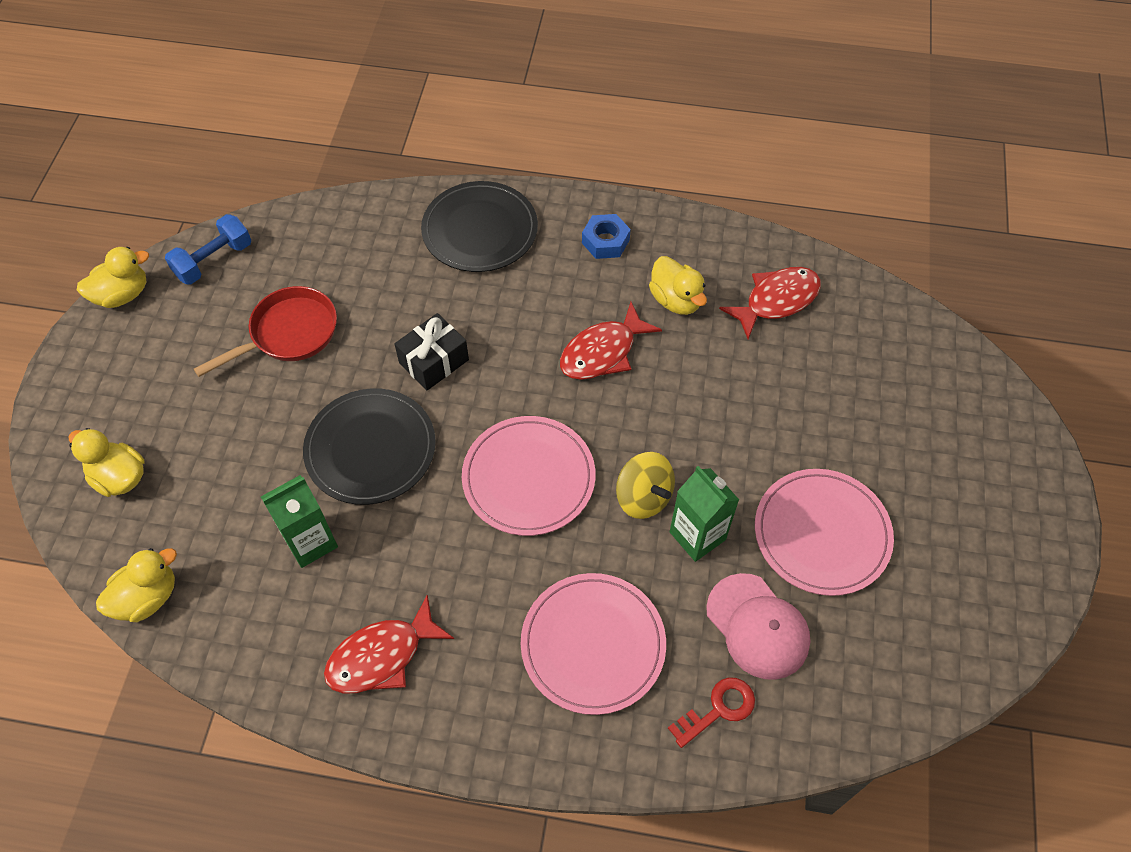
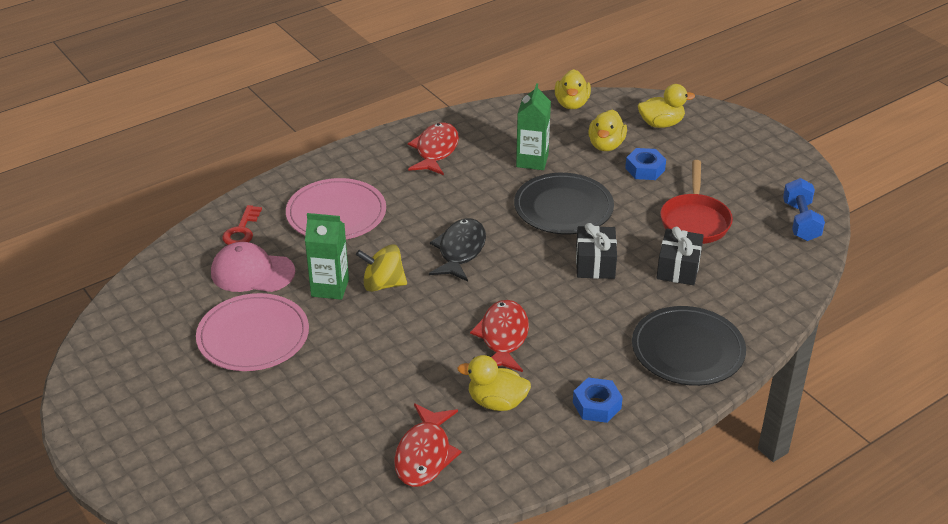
camera: 135 degrees right, 20 degrees down
(122, 295) = (810, 176): yellow duck -> yellow duck (606, 145)
(231, 430) = (645, 169): none -> blue nut
(377, 300) = (678, 268): none -> black gift
(528, 478) = (460, 251): pink plate -> black fish

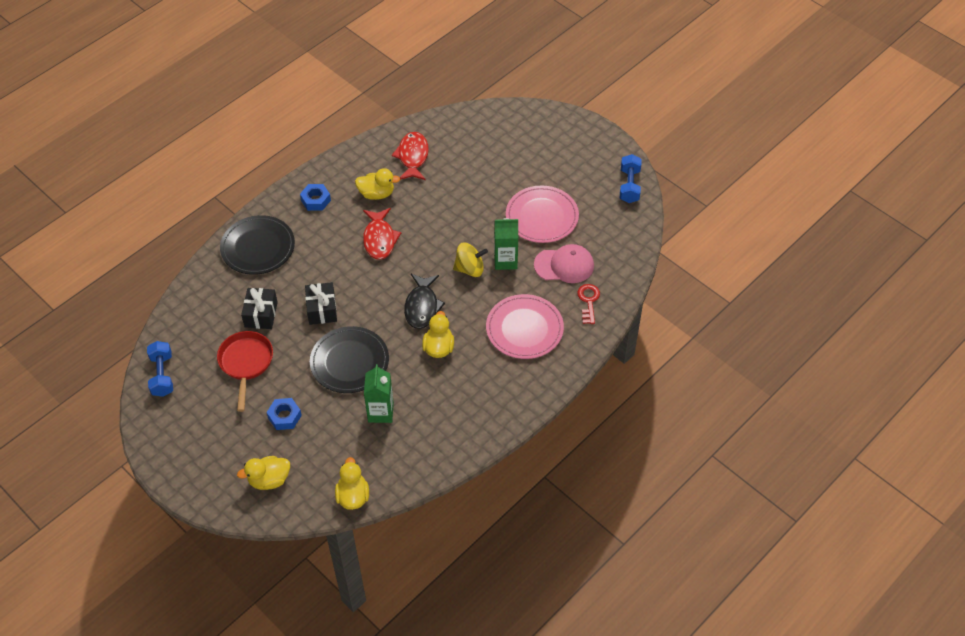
camera: 170 degrees right, 15 degrees up
(99, 361) = (629, 186): none -> blue dumbbell
(435, 150) = (464, 412): red fish -> none
(606, 145) = (318, 442): yellow duck -> yellow duck (438, 347)

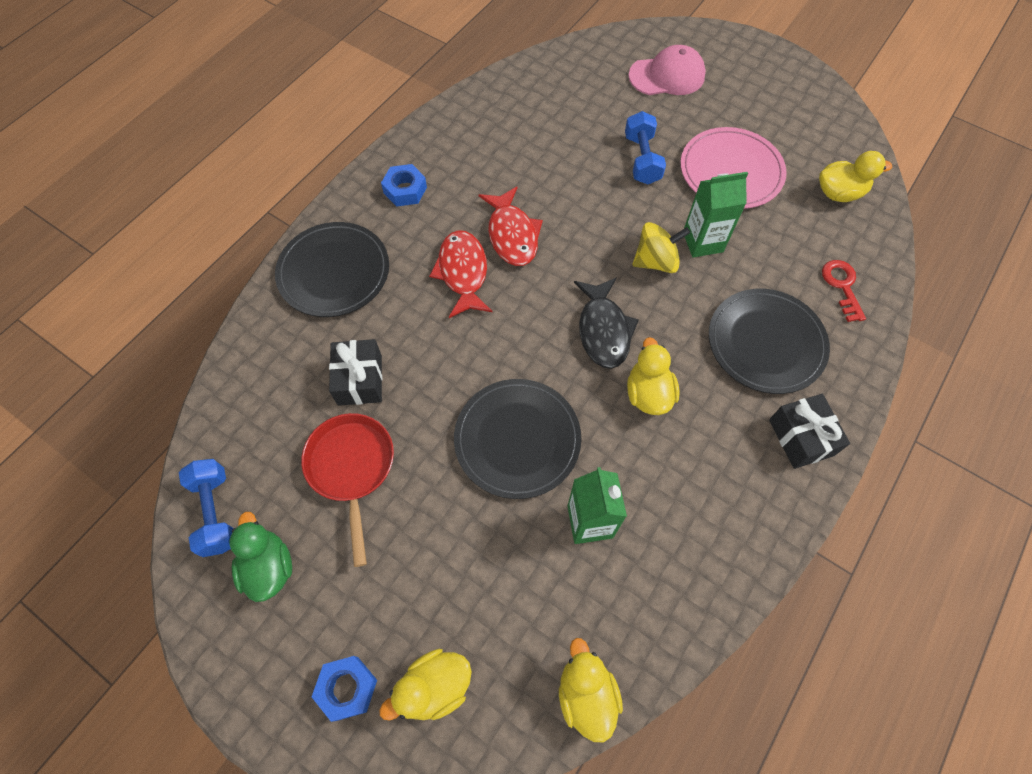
camera: 10 degrees left, 10 degrees up
(188, 408) = (269, 567): none -> green duck
(284, 416) = (435, 556): blue nut -> blue nut (347, 688)
(322, 309) = (453, 357): black gift -> black gift (801, 437)
(377, 194) = (490, 169): yellow duck -> yellow duck (839, 193)
(413, 157) = (527, 112): red fish -> red fish (463, 273)
(524, 329) = (766, 343): pink plate -> black plate
(564, 265) = (787, 237): pink cap -> pink cap (667, 76)
(629, 186) = (832, 114): blue dumbbell -> blue dumbbell (642, 159)

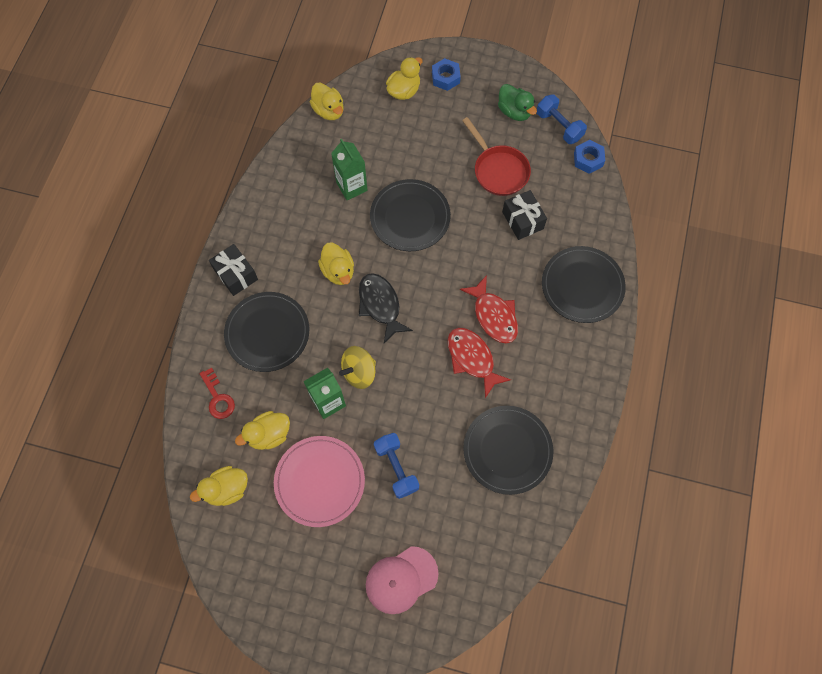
camera: 160 degrees right, 5 degrees up
(405, 190) = (570, 370): blue nut -> blue nut (588, 159)
(515, 141) = (507, 450): none -> black plate
(782, 230) = (269, 434): none -> yellow duck

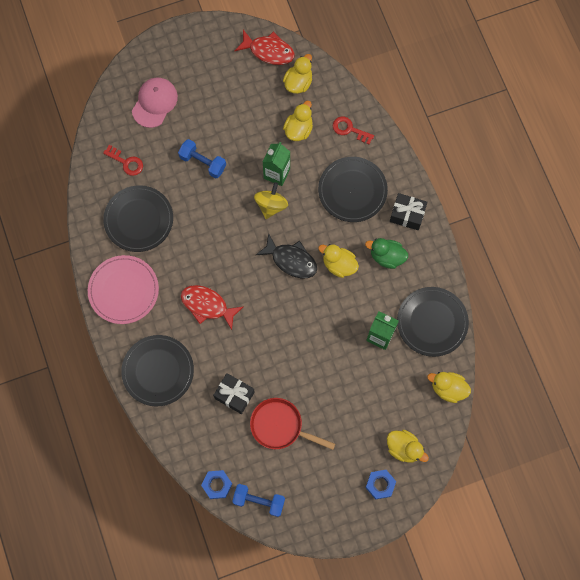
camera: 145 degrees right, 5 degrees up
(319, 481) = (245, 123): pink plate -> pink plate (123, 290)
(404, 91) = (404, 448): yellow duck -> yellow duck turned 60 degrees counterclockwise
(410, 217) = (319, 341): black plate -> black plate (432, 322)
(472, 359) = (201, 265): red fish -> red fish (268, 51)
(480, 527) = (126, 162): none -> red key
(514, 111) = (303, 490): green duck -> green duck (386, 256)

